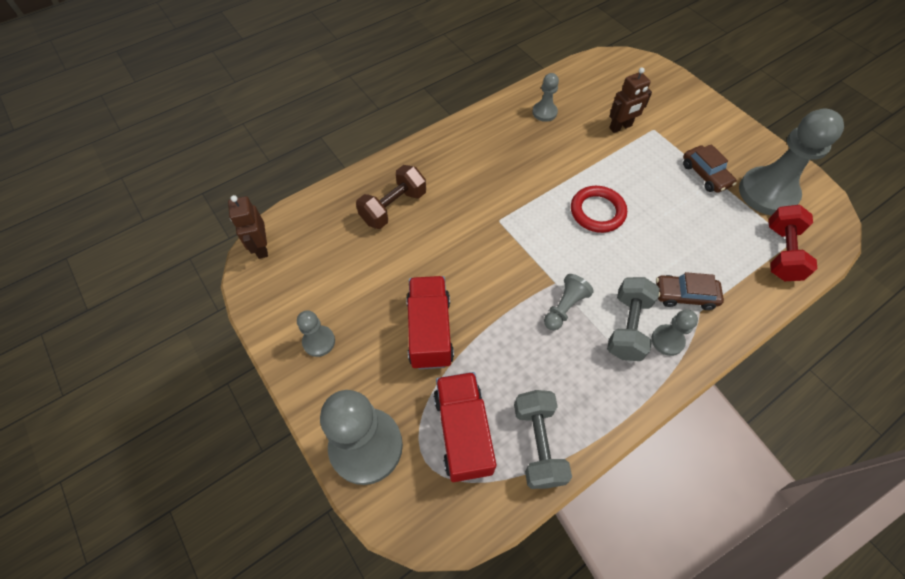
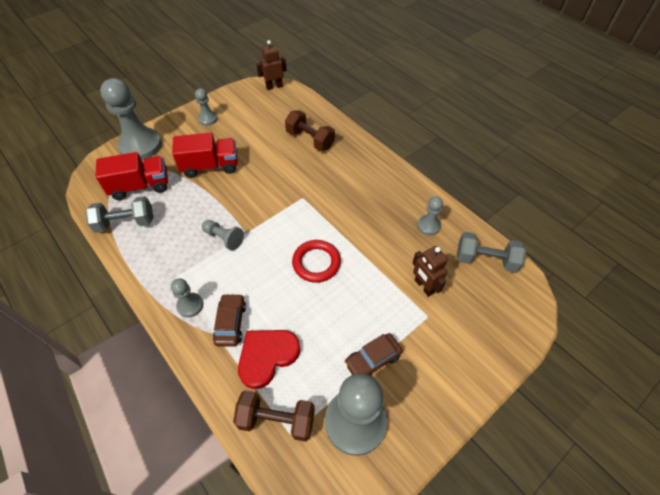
camera: 85 degrees right, 5 degrees down
(627, 327) = (204, 278): grey dumbbell -> grey dumbbell (485, 260)
(718, 260) = (267, 356): none -> red heart
(781, 253) = (276, 420): red dumbbell -> brown dumbbell

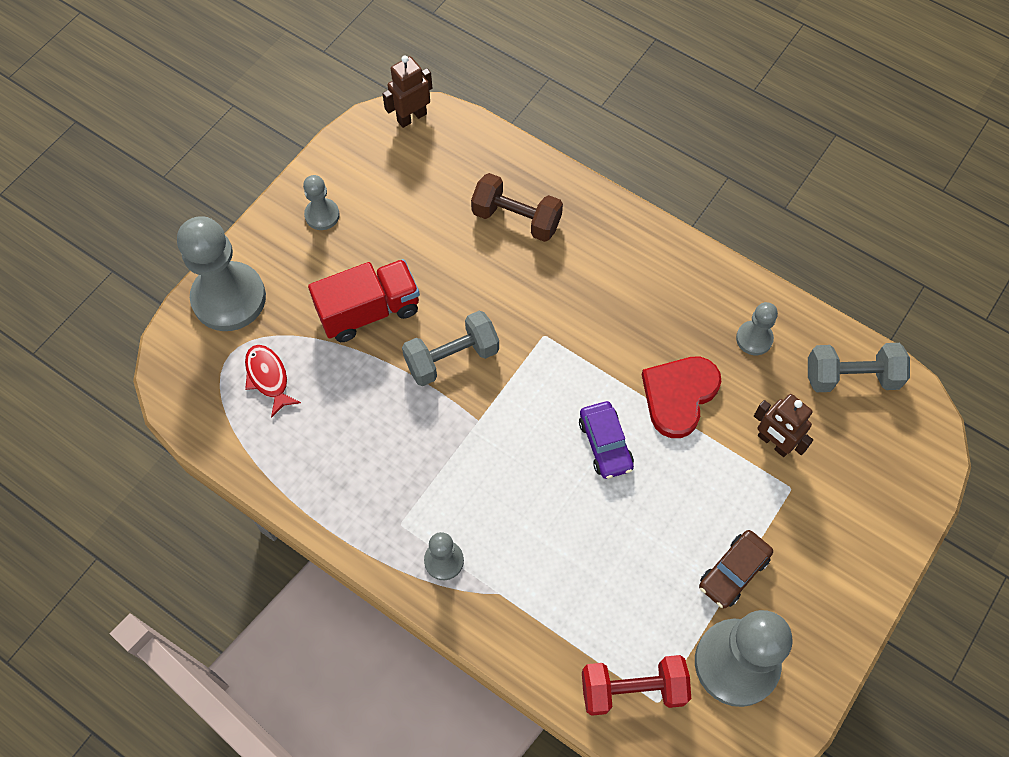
camera: 15 degrees left, 10 degrees up
(125, 223) = (277, 451): grey dumbbell -> grey dumbbell (452, 358)
(140, 186) = (268, 378): red truck -> red fish
(224, 238) = (448, 438): grey pawn -> none
(230, 323) = (515, 572): brown car -> none
(267, 356) = (586, 606): red heart -> red heart (679, 395)
(276, 420) = (632, 689): brown dumbbell -> red dumbbell
(316, 263) = (605, 444): red ring -> purple car

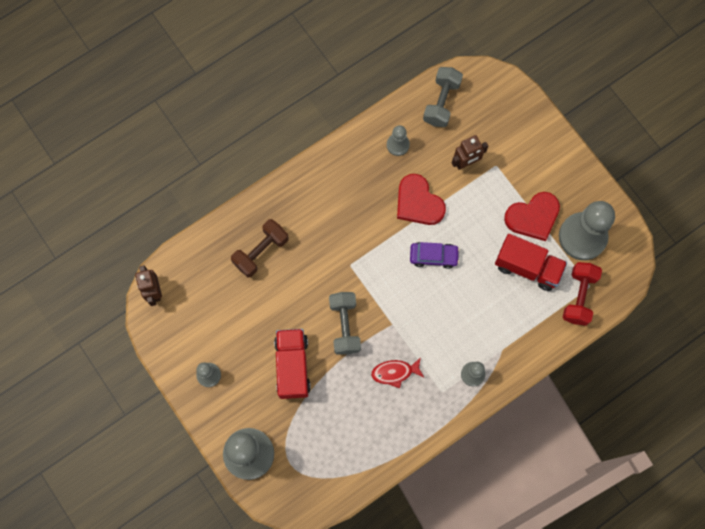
camera: 70 degrees left, 10 degrees up
(268, 378) = (316, 444): red fish -> red fish (395, 372)
(647, 590) = (527, 267): none -> red truck
(733, 572) = (533, 217): brown car -> red heart

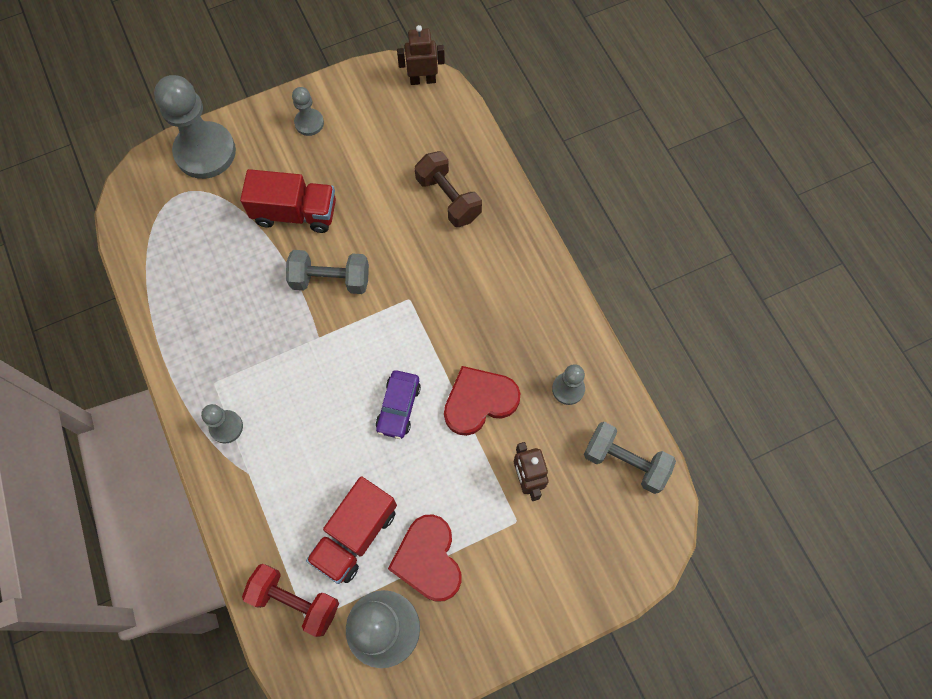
camera: 100 degrees right, 5 degrees down
(395, 372) = (255, 329): red fish -> none

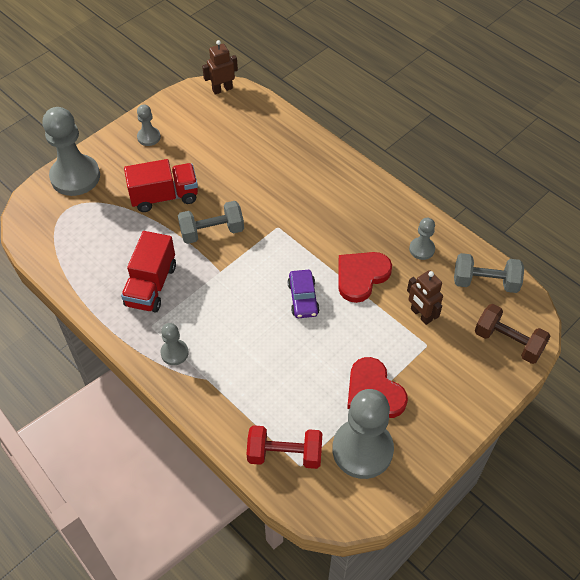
camera: 20 degrees left, 15 degrees down
(355, 534) = (310, 393): red truck -> red truck (151, 285)
(448, 198) = (276, 156): brown dumbbell -> brown dumbbell (508, 342)

